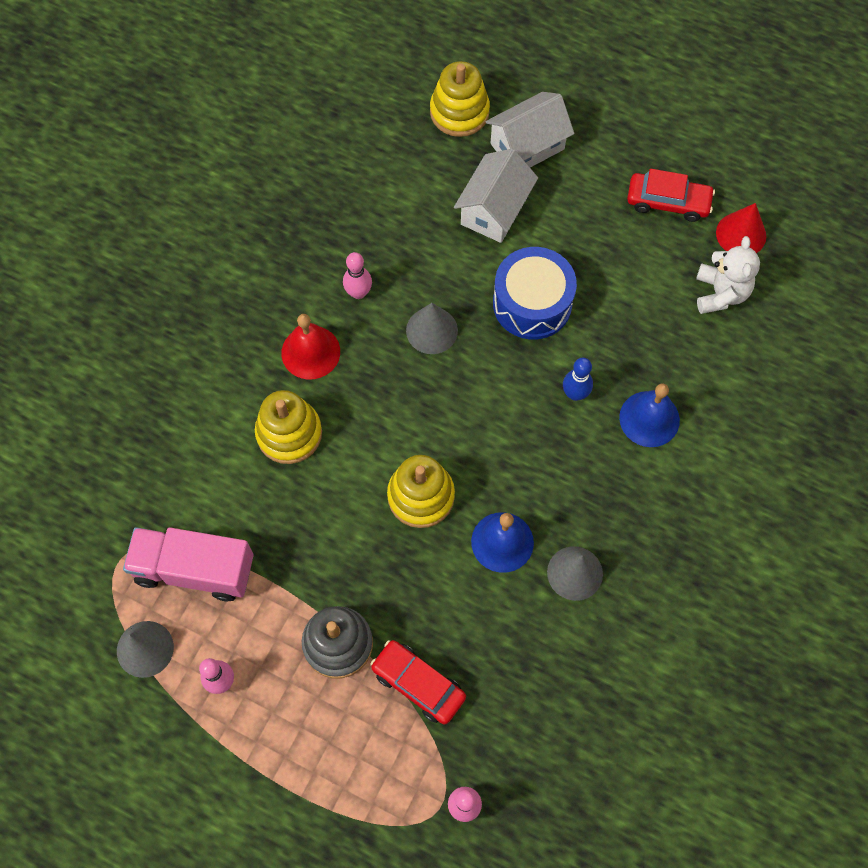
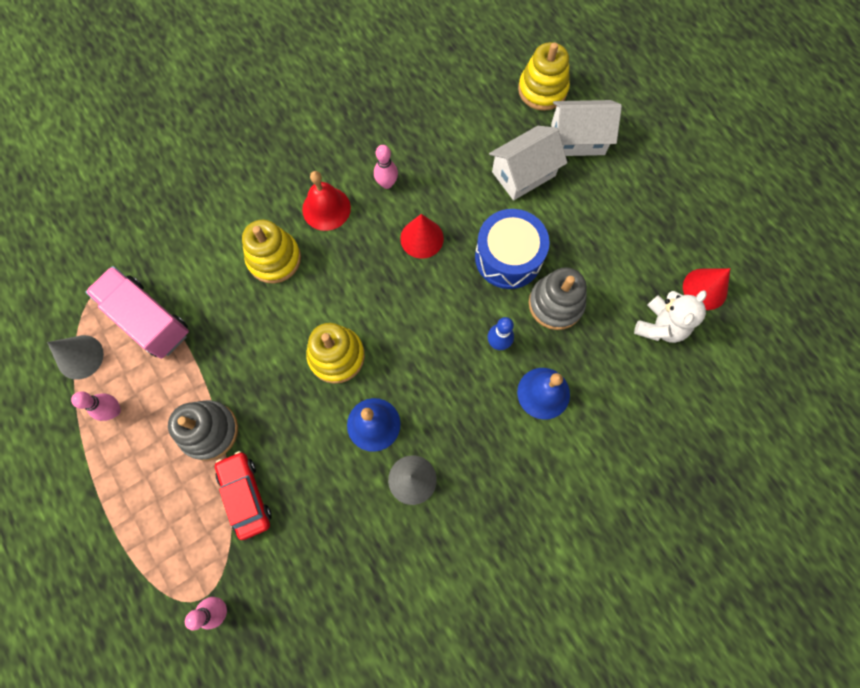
camera: 30 degrees right, 5 degrees up
(432, 330) = (422, 238): grey cone -> red cone
(607, 325) = (555, 304): none -> grey stacking toy
(668, 202) = (661, 234): red car -> none

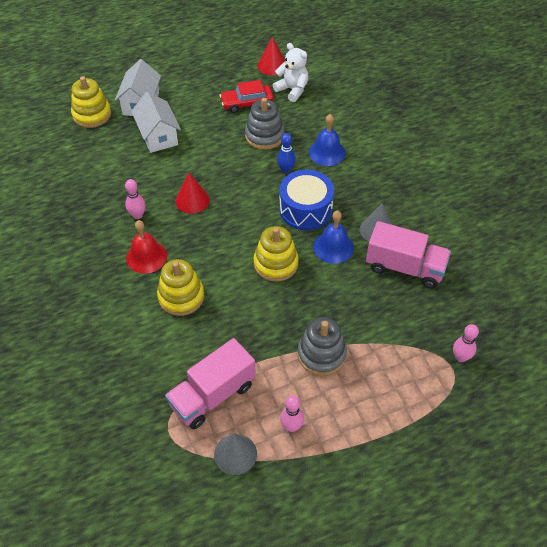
camera: 80 degrees left, 20 degrees down
(246, 495) = (377, 333): red car -> red car (247, 103)
(353, 524) = (405, 267): none -> pink truck
(508, 257) = (222, 154): blue drum -> blue drum (305, 209)

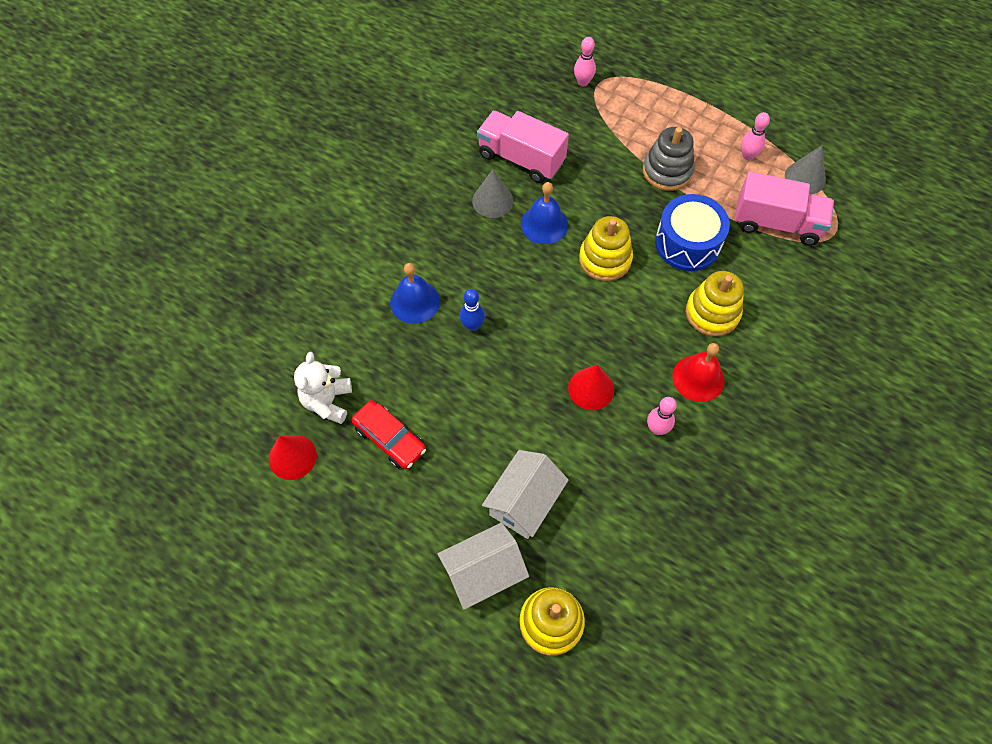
camera: 125 degrees left, 10 degrees up
(264, 136) = (434, 381): grey stacking toy -> none
(305, 209) = (515, 274): blue drum -> blue drum (687, 243)
(405, 267) = (521, 158): pink truck -> pink truck turned 45 degrees counterclockwise

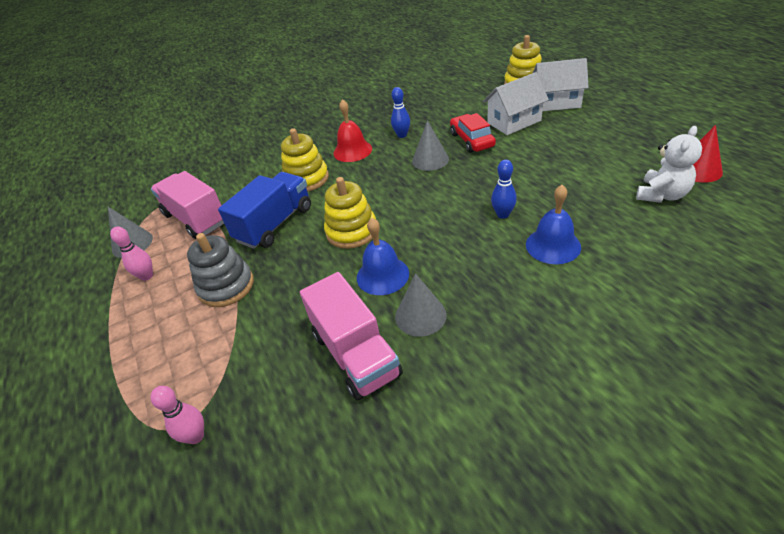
camera: 145 degrees left, 20 degrees down
(389, 439) = (606, 164): red car -> red car (472, 140)
(591, 388) = (430, 160): red cone -> grey cone
(657, 429) = (402, 135): pink bowling pin -> blue bowling pin
(687, 243) = (275, 224): blue drum -> blue truck

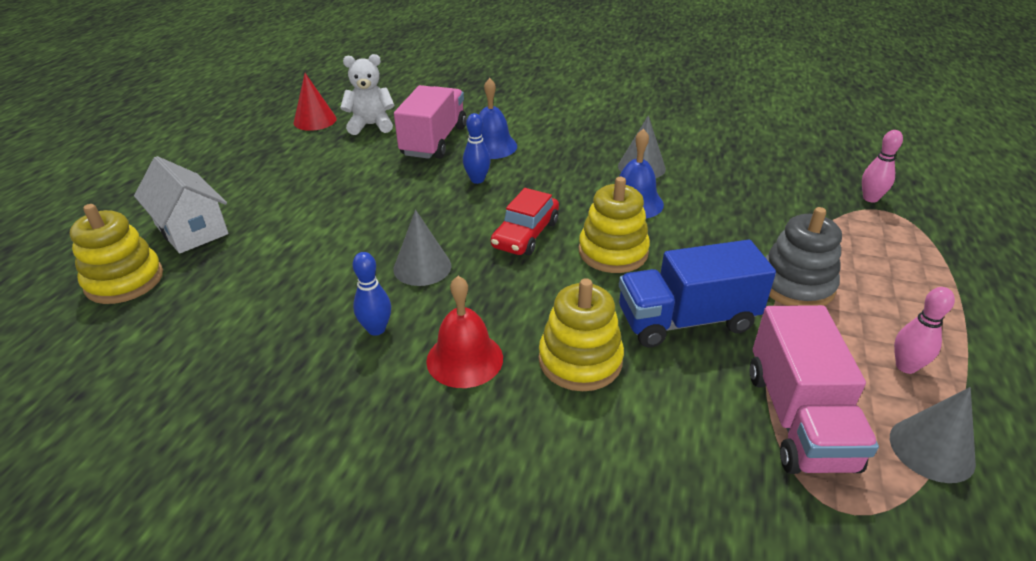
camera: 140 degrees left, 5 degrees down
(355, 354) = (713, 175): pink truck -> pink truck (434, 141)
(472, 140) = (344, 256): red car -> red car (525, 234)
(514, 122) = (270, 242): white house -> none

